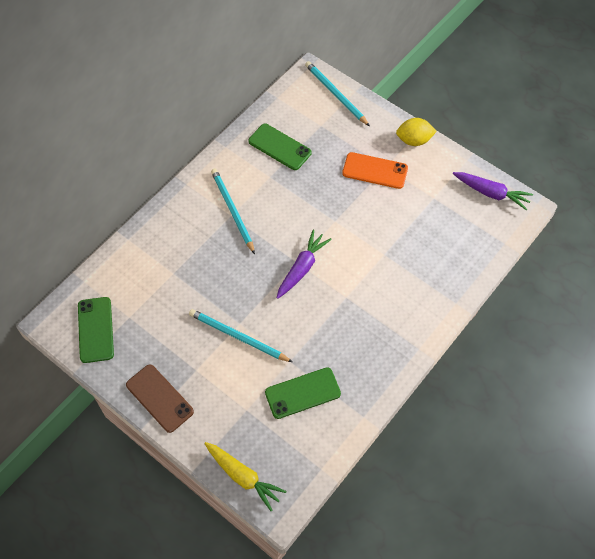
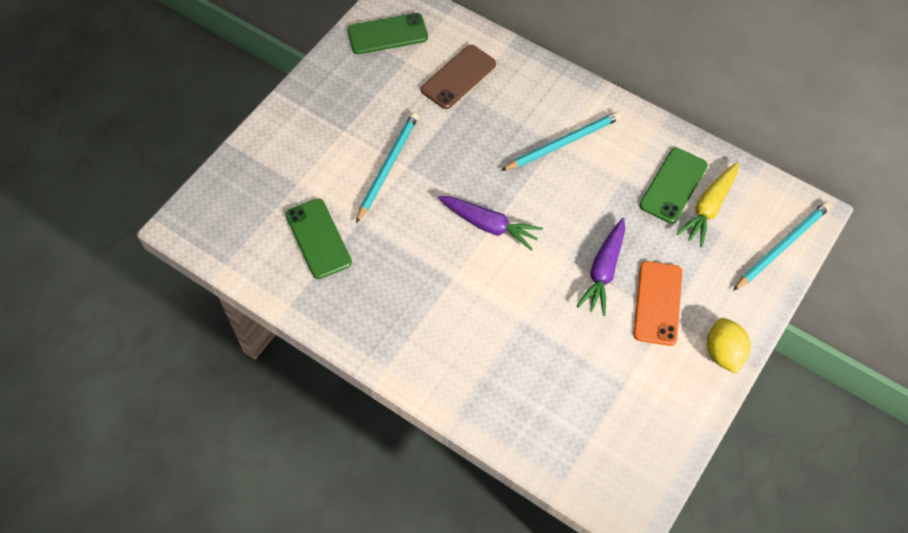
camera: 85 degrees right, 0 degrees up
(159, 398) = (308, 101): brown phone -> brown phone (458, 77)
(243, 476) = (217, 188): yellow carrot -> yellow carrot (709, 208)
(491, 193) = (648, 463): purple carrot -> purple carrot (603, 271)

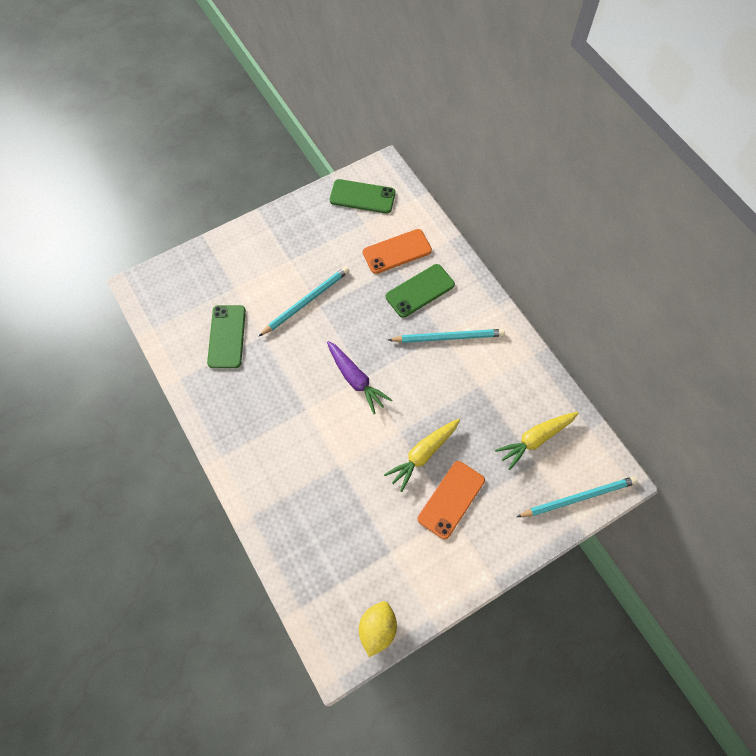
camera: 25 degrees right, 5 degrees up
(458, 77) = (397, 251): brown phone -> orange phone
(603, 271) = (423, 454): purple carrot -> yellow carrot
(673, 185) = (517, 408): green phone -> green phone (420, 291)
(723, 353) = (481, 564): yellow lemon -> yellow lemon (377, 629)

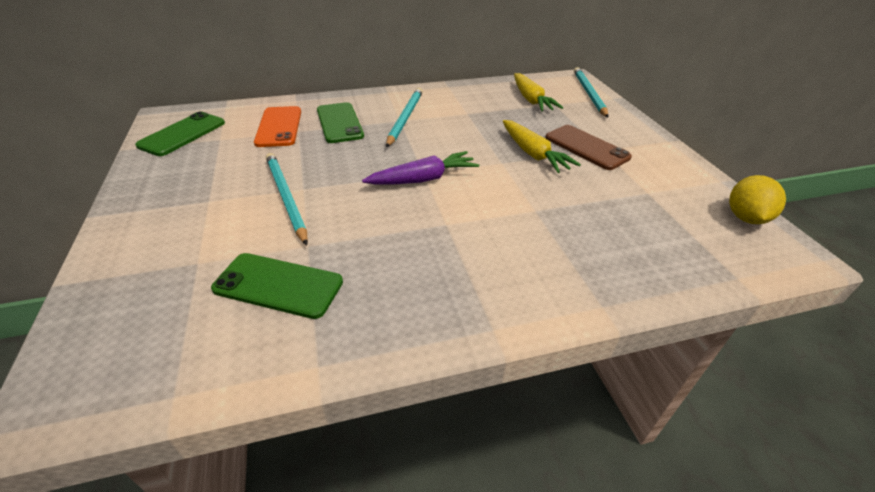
camera: 75 degrees left, 25 degrees down
(377, 629) = (745, 218): yellow lemon -> yellow lemon turned 75 degrees clockwise
(451, 499) = (586, 147): orange phone -> brown phone

